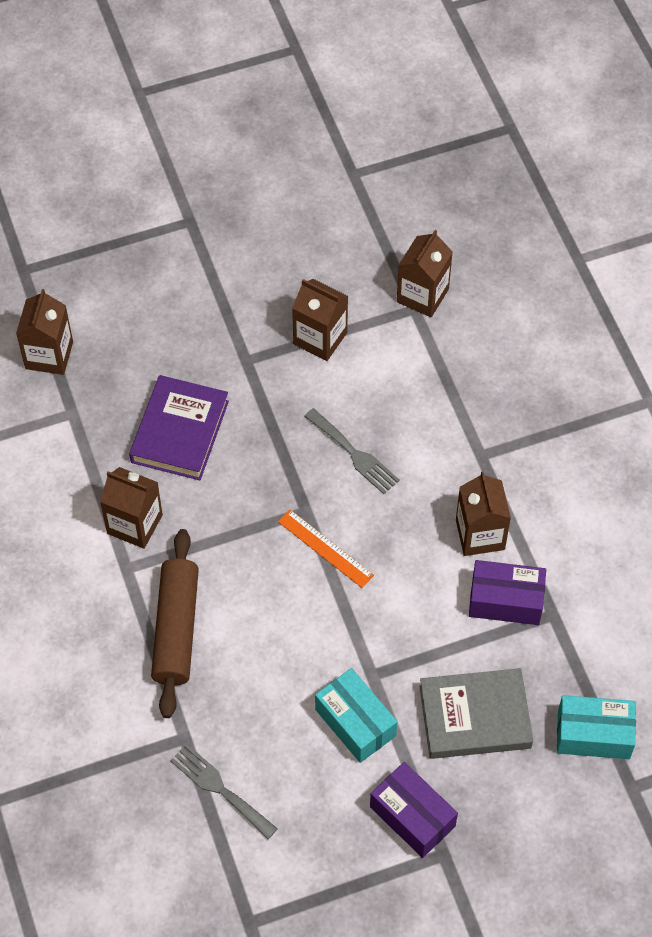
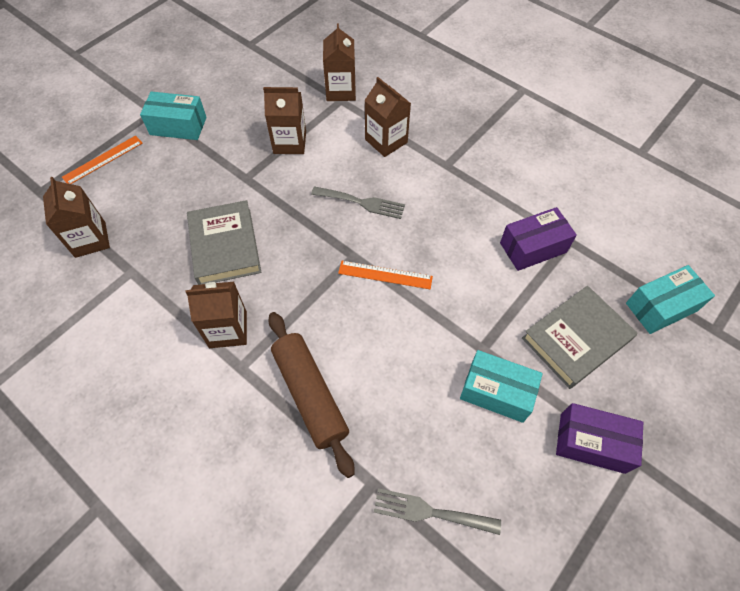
camera: 30 degrees left, 0 degrees up
(105, 261) = (103, 160): none -> orange ruler
(179, 431) = (225, 246): purple book -> grey book
(207, 255) = (178, 126): none -> turquoise box
(480, 534) = (483, 213): brown carton -> brown carton (386, 141)

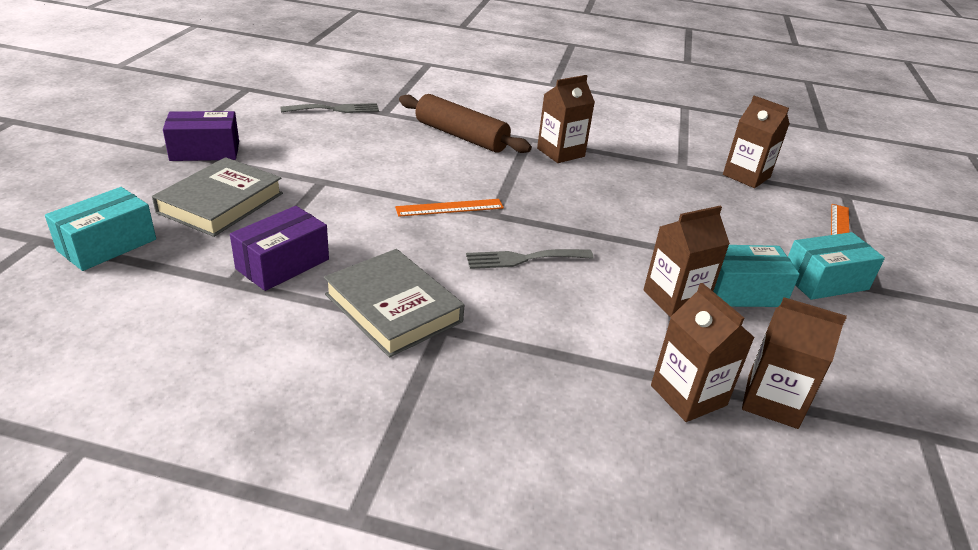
camera: 150 degrees right, 25 degrees down
(225, 246) = (627, 195): grey book -> grey book (393, 308)
(386, 141) = (551, 336): brown carton -> brown carton (772, 401)
(496, 392) = (300, 161): turquoise box -> turquoise box (741, 292)

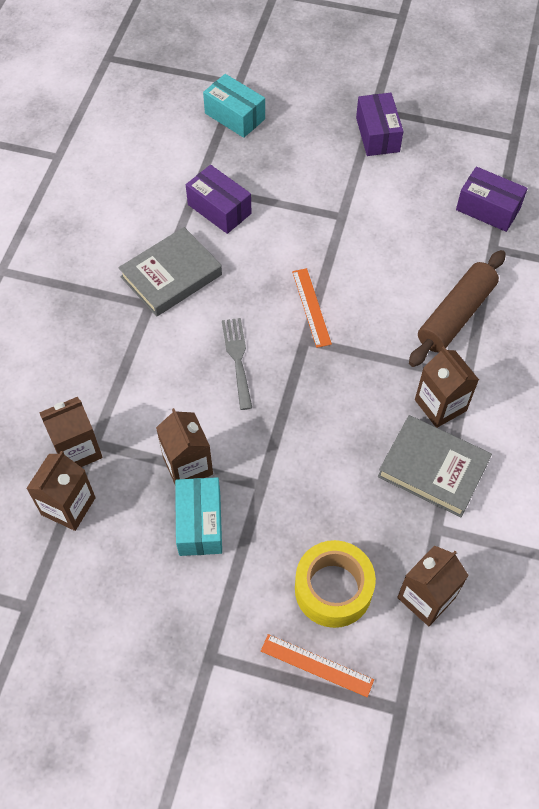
camera: 95 degrees right, 25 degrees up
(221, 203) = (297, 160): grey book -> grey book (433, 468)
(335, 109) = (488, 209): grey fork -> purple box
(765, 217) = (333, 589): none -> yellow tape
(824, 281) = (220, 608): turquoise box -> none

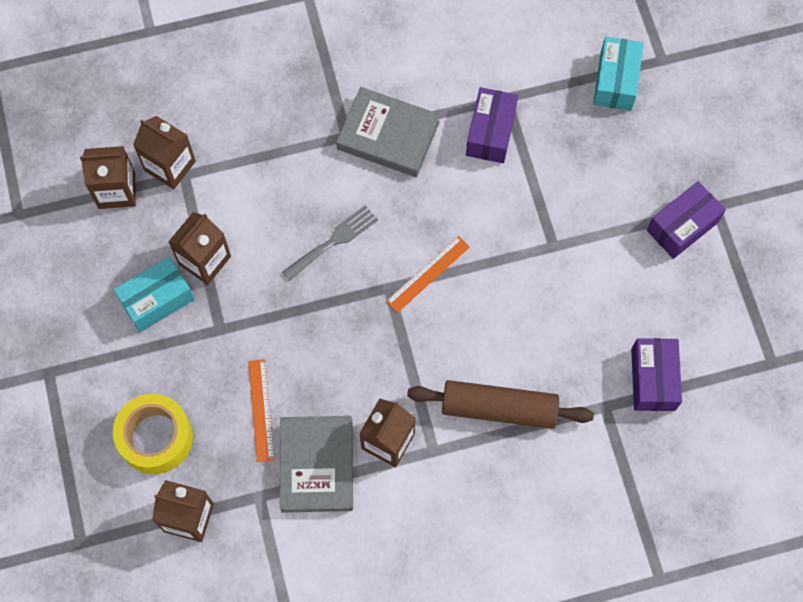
camera: 60 degrees right, 10 degrees up
(317, 665) = (83, 458): orange ruler -> orange ruler (261, 410)

